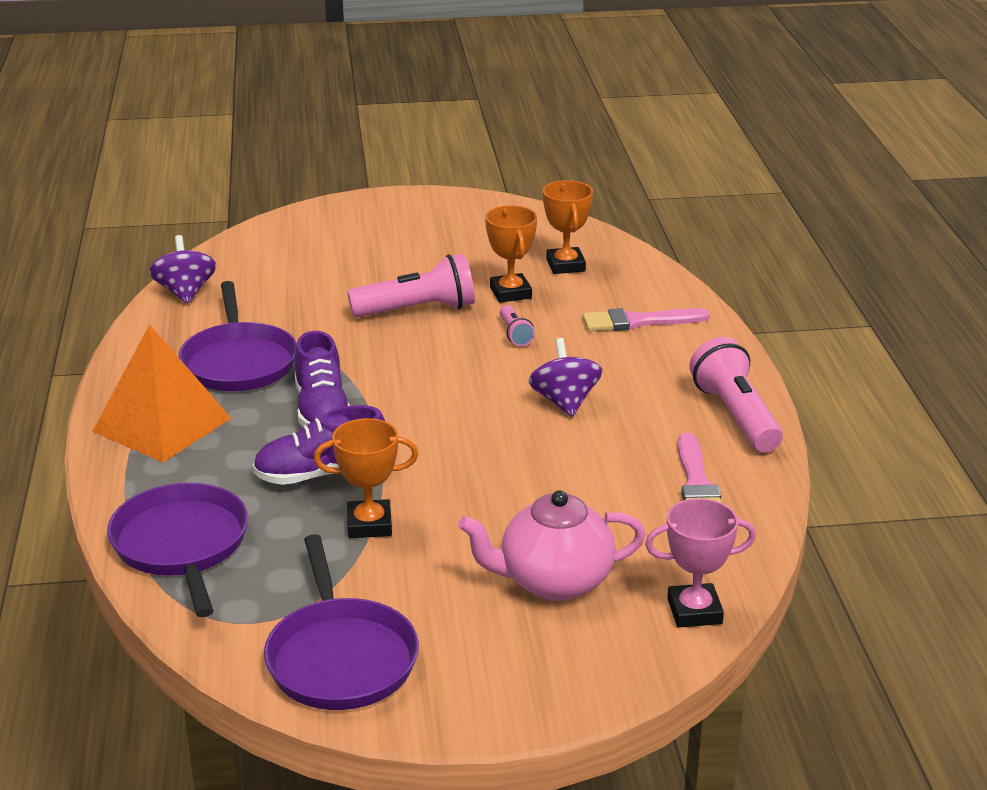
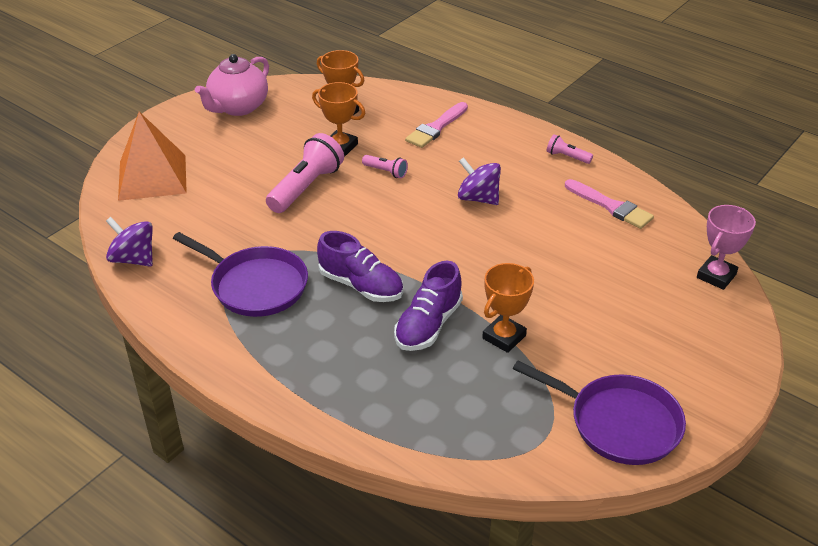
camera: 45 degrees left, 10 degrees up
(162, 424) = (280, 357): orange pyramid -> orange pyramid (152, 177)
(181, 545) = (428, 424): purple pan -> none
(553, 581) = (638, 305): pink teapot -> pink teapot (238, 107)
(735, 416) = (567, 157): pink flashlight -> pink flashlight, size x0.49

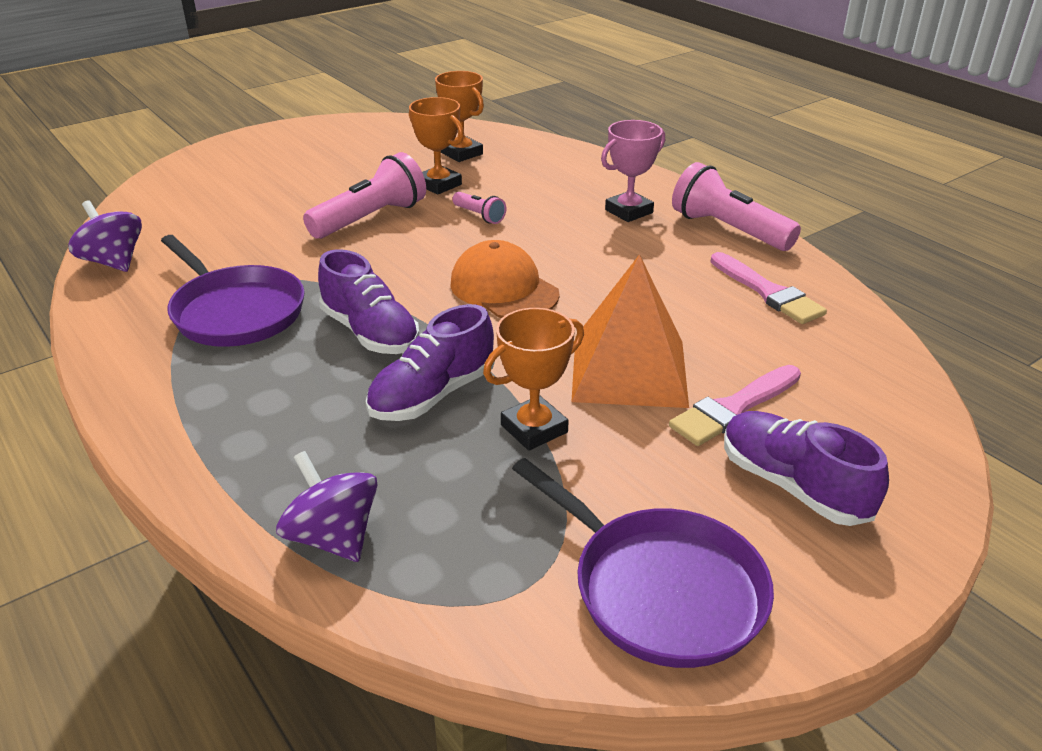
camera: 15 degrees right, 5 degrees down
(152, 177) = (200, 186): orange pyramid -> orange pyramid (629, 370)
(238, 107) = (344, 135): pink teapot -> none
(434, 234) = (504, 289): none -> orange cap
(436, 128) = (569, 180): pink brush -> pink brush (733, 408)
(478, 198) = (584, 258): purple spinning top -> purple spinning top (333, 537)
(567, 157) = (728, 230): pink flashlight -> pink flashlight, size x2.02
(670, 345) = (793, 486): none -> purple shoe
(716, 276) = (902, 402): pink trophy -> pink trophy (629, 211)

